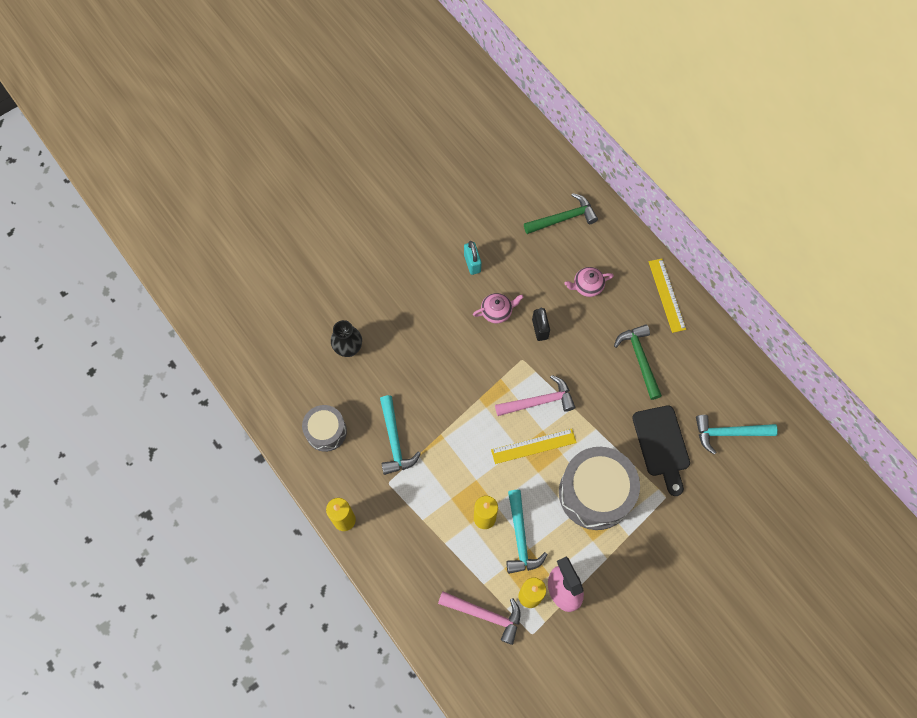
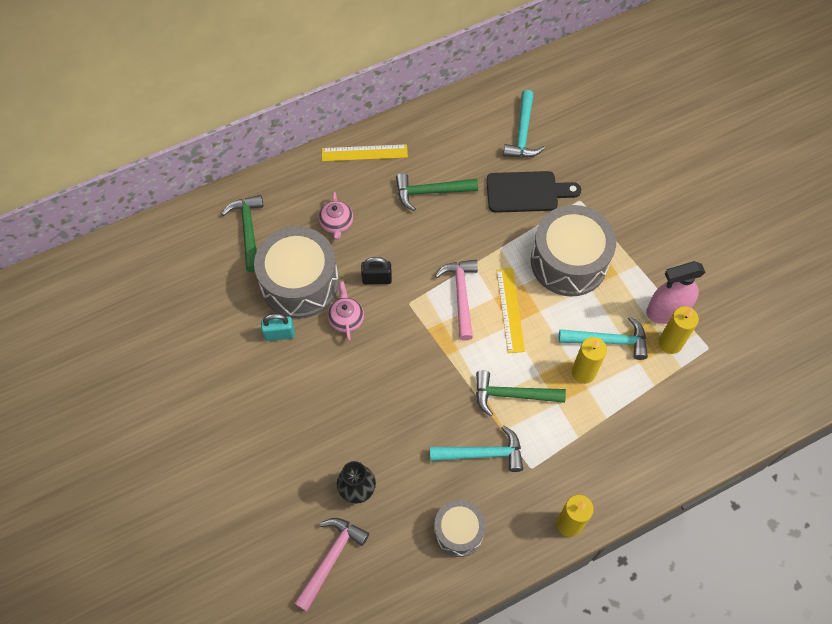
camera: 80 degrees left, 5 degrees down
(452, 458) = (512, 395): none -> green hammer
(485, 614) = (686, 389): pink hammer -> pink hammer (331, 559)
(522, 269) = (299, 283): none -> grey drum

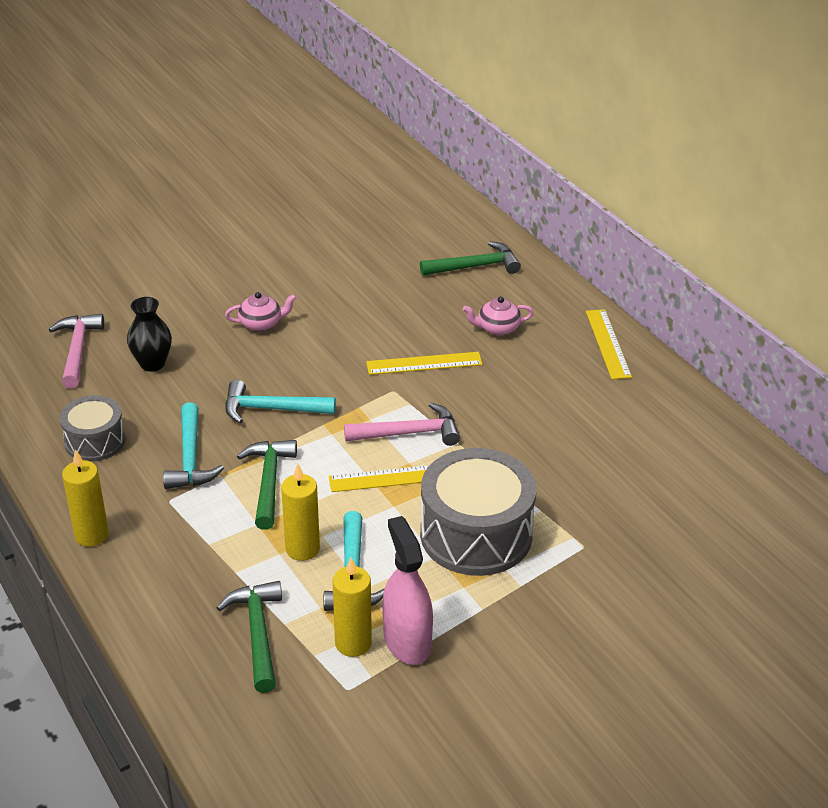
camera: 85 degrees right, 25 degrees down
(279, 334) = (343, 298): turquoise padlock -> none
(299, 283) = (411, 307): grey drum -> none
(331, 559) = (77, 350): pink hammer -> pink hammer turned 120 degrees counterclockwise
(346, 318) = (367, 343): pink teapot -> pink teapot (261, 323)
(377, 279) = (424, 363): black padlock -> yellow ruler
(431, 192) = (562, 402): green hammer -> green hammer (258, 633)
(523, 133) = (686, 485): turquoise hammer -> turquoise hammer (271, 409)
(526, 192) = (584, 491): black cutting board -> none

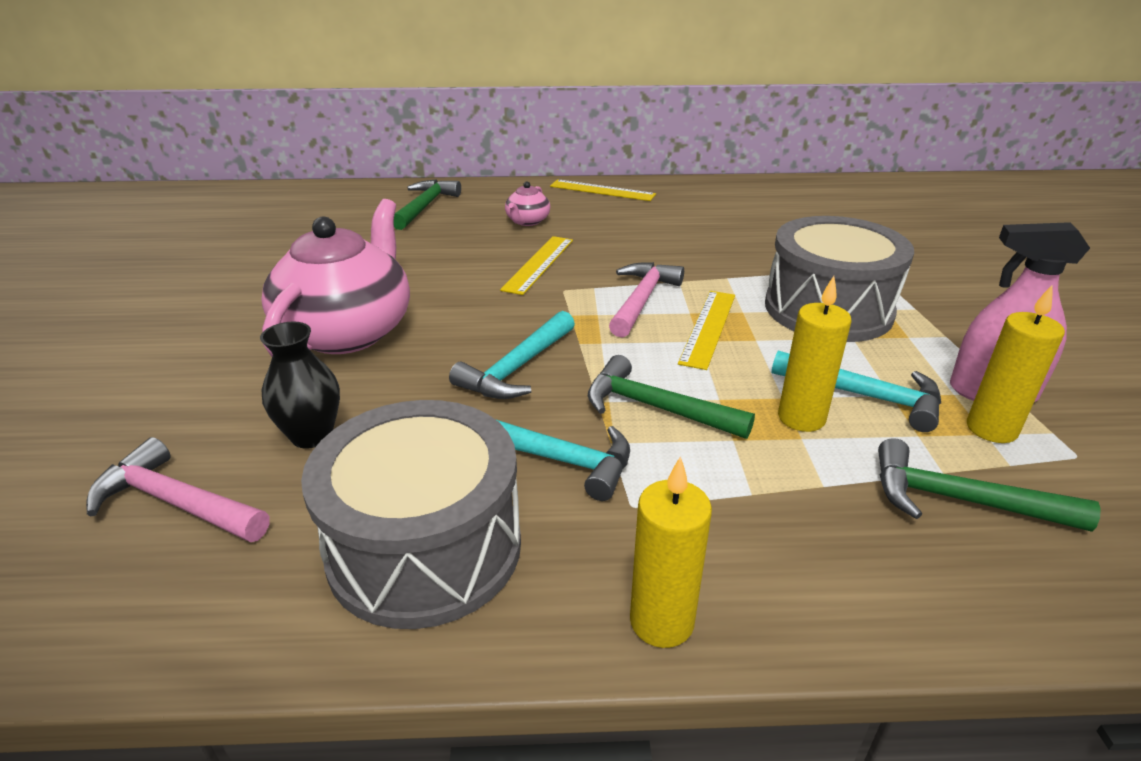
camera: 60 degrees left, 5 degrees down
(95, 441) = (425, 547): grey drum -> grey drum, size x1.75
(261, 323) = (347, 331): pink teapot -> pink teapot, size x2.30

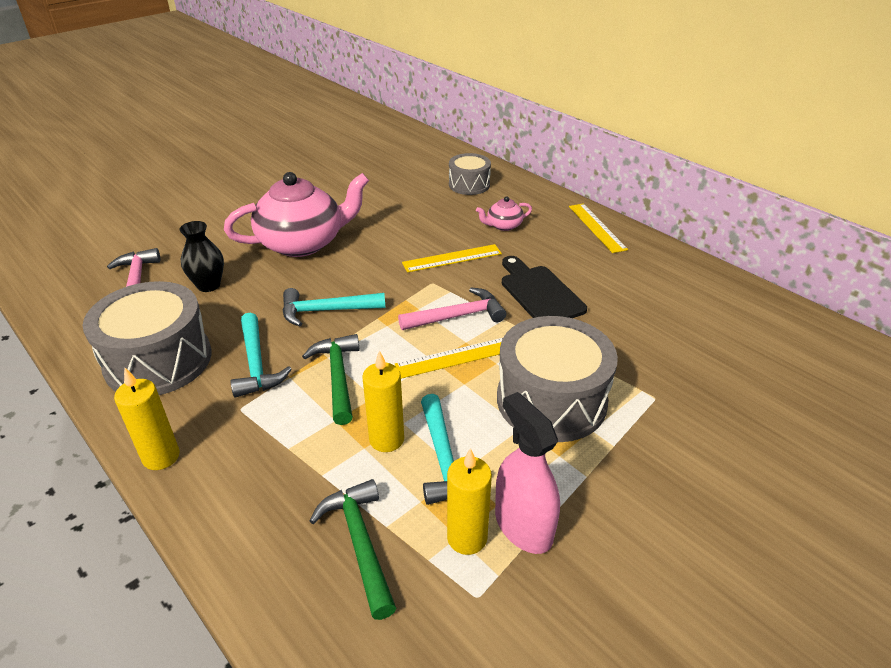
camera: 50 degrees right, 5 degrees up
(425, 207) = (469, 185): green hammer -> grey drum
(662, 250) = (539, 293): none -> black cutting board

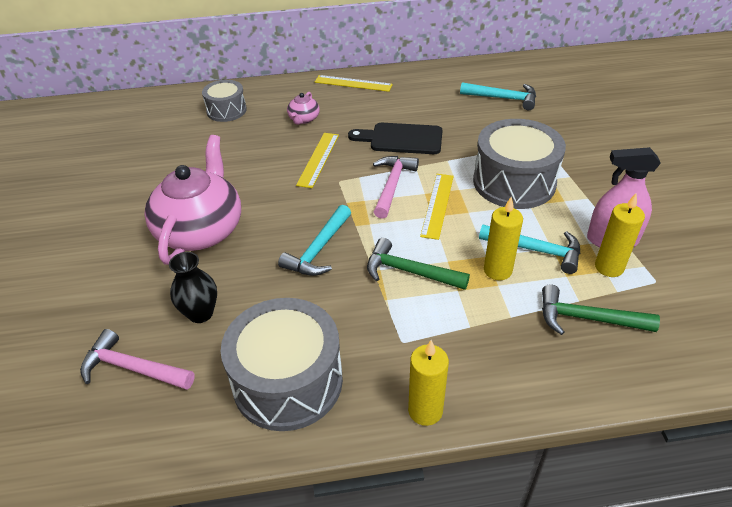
camera: 55 degrees left, 5 degrees up
(256, 364) = (352, 314): turquoise hammer -> turquoise hammer (503, 98)

